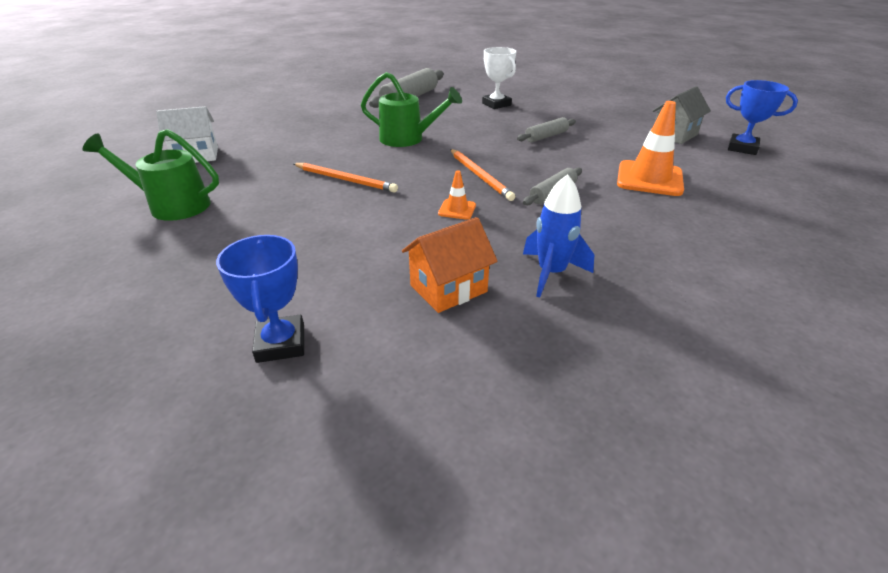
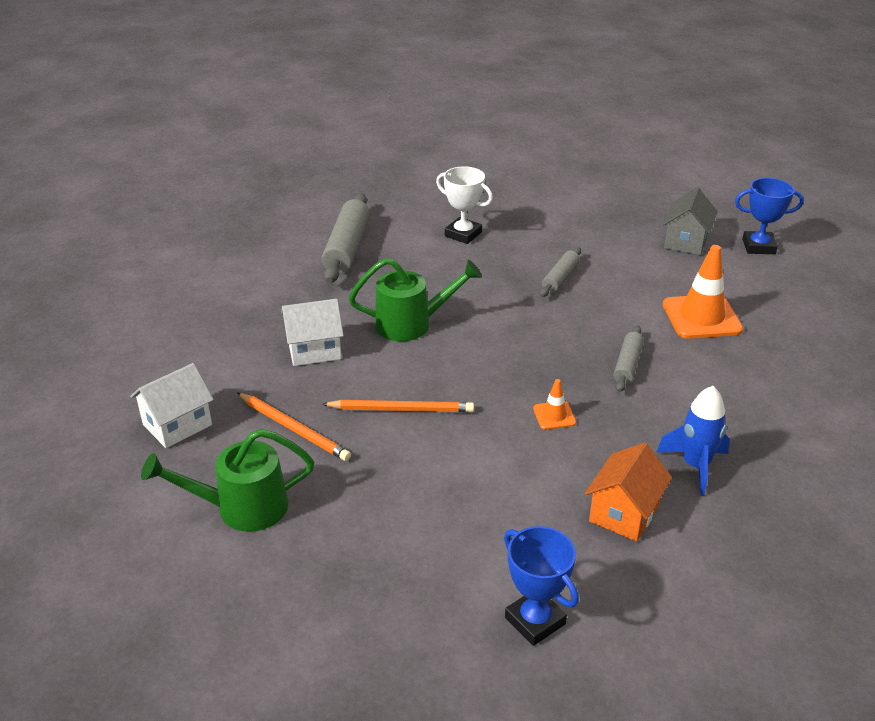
camera: 25 degrees left, 0 degrees up
(327, 139) = (314, 350): none -> white house
(480, 176) = (539, 361): orange pencil -> orange pencil (294, 429)

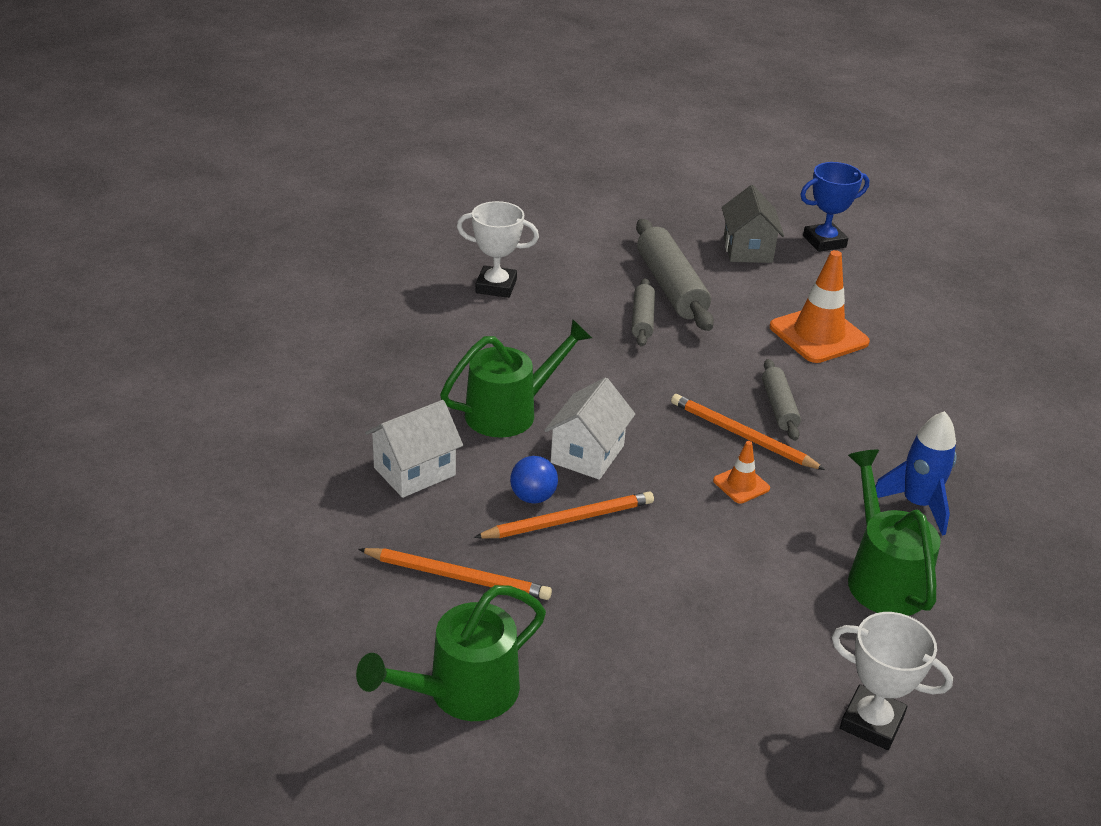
camera: 25 degrees left, 0 degrees up
(177, 425) = (305, 610): white house -> white house (587, 454)
(347, 248) = (366, 331): grey rolling pin -> grey rolling pin (671, 287)
(386, 387) = (533, 497): none -> blue ball
(535, 621) = (871, 722): blue trophy -> white trophy
(581, 379) = (742, 435): none -> orange pencil
(624, 513) = (882, 576): orange house -> green watering can

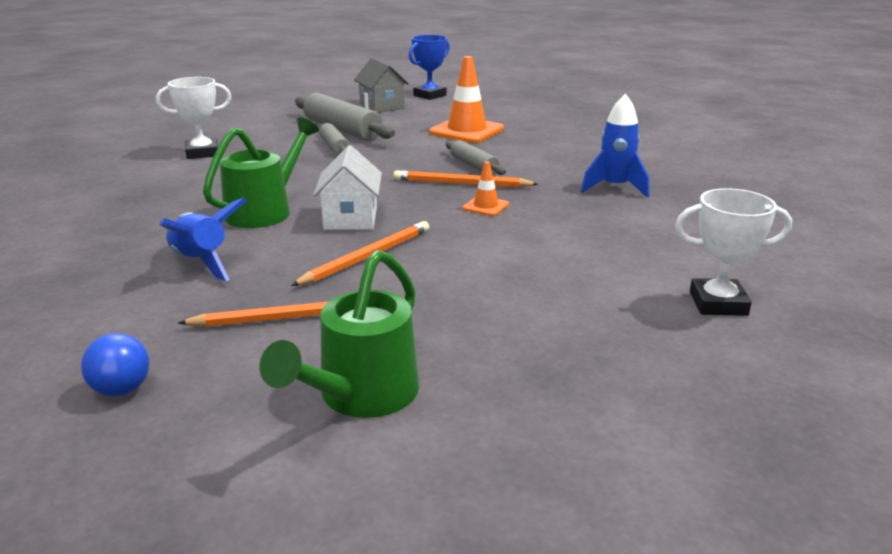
camera: 25 degrees left, 10 degrees down
(414, 471) = (201, 263): white house -> blue rocket
(533, 497) = (324, 252): blue ball -> blue ball (122, 390)
(882, 576) = (633, 226): green watering can -> none

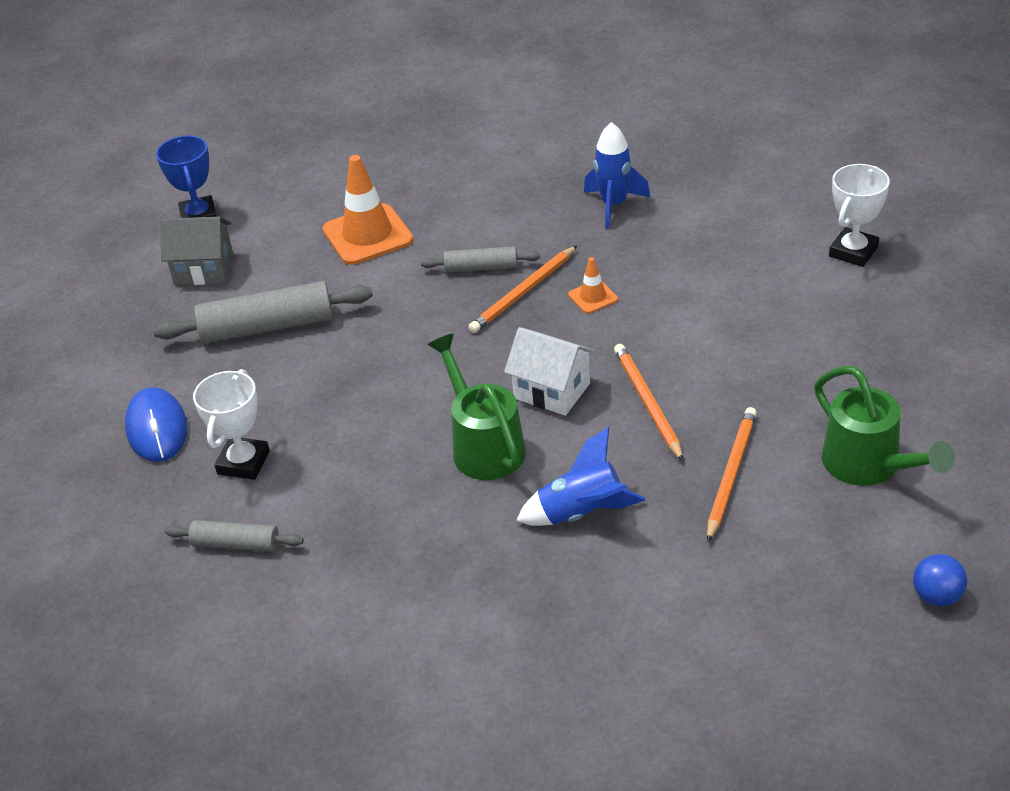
camera: 55 degrees left, 15 degrees up
(122, 390) = (786, 591): blue ball -> blue ball (936, 596)
(222, 129) = (157, 428): none -> blue mouse
(334, 147) = (327, 349): grey rolling pin -> grey rolling pin (236, 544)

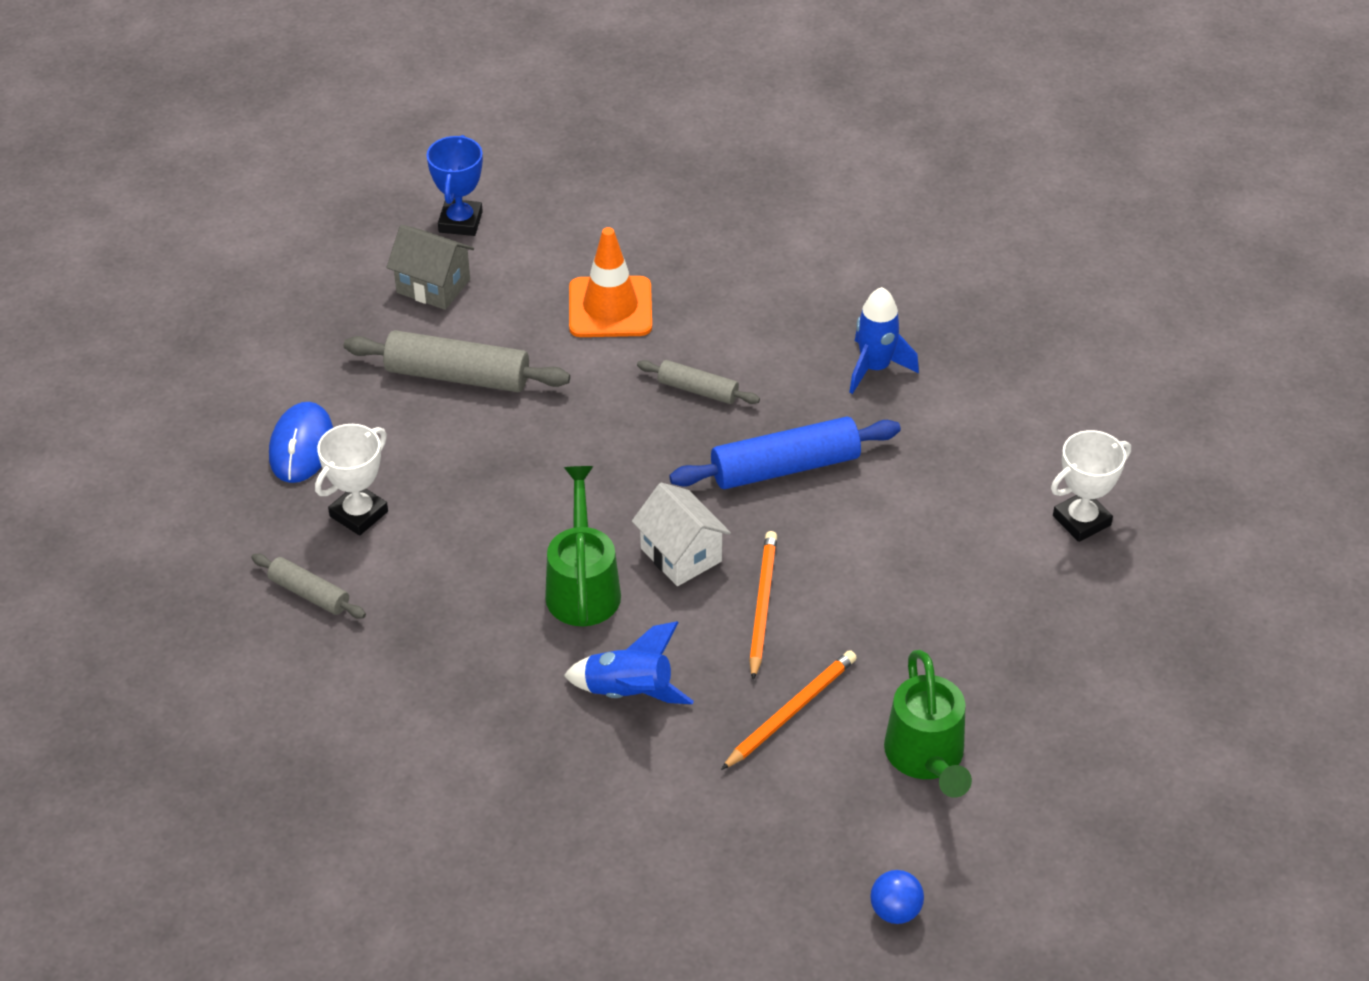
camera: 20 degrees right, 5 degrees up
(523, 292) = (721, 435): orange pencil -> none
(593, 297) = (785, 467): orange traffic cone -> blue rolling pin

